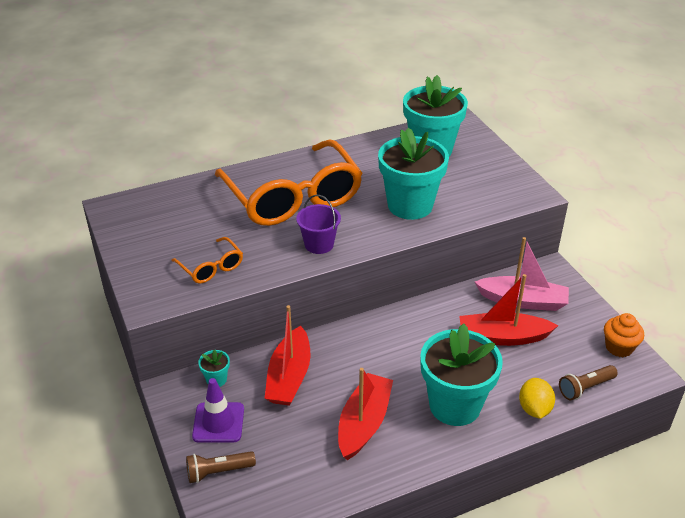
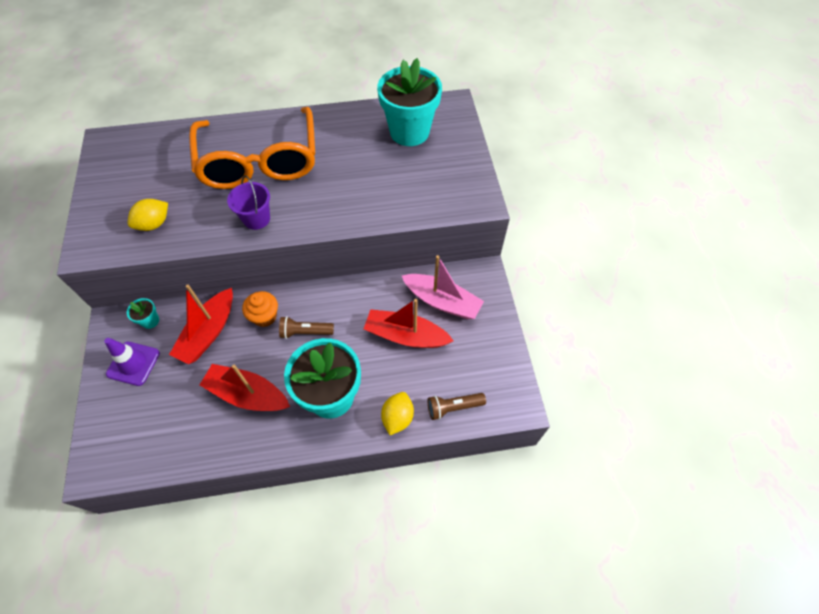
camera: 15 degrees right, 20 degrees up
(211, 267) = (154, 224): orange glasses -> yellow lemon
(218, 472) = (112, 411): brown flashlight -> brown flashlight (305, 332)
(364, 423) = (247, 394): red boat -> red boat turned 105 degrees counterclockwise
(410, 205) = (358, 192): turquoise flower pot -> none
(619, 347) = (505, 372): orange cupcake -> orange cupcake (264, 316)

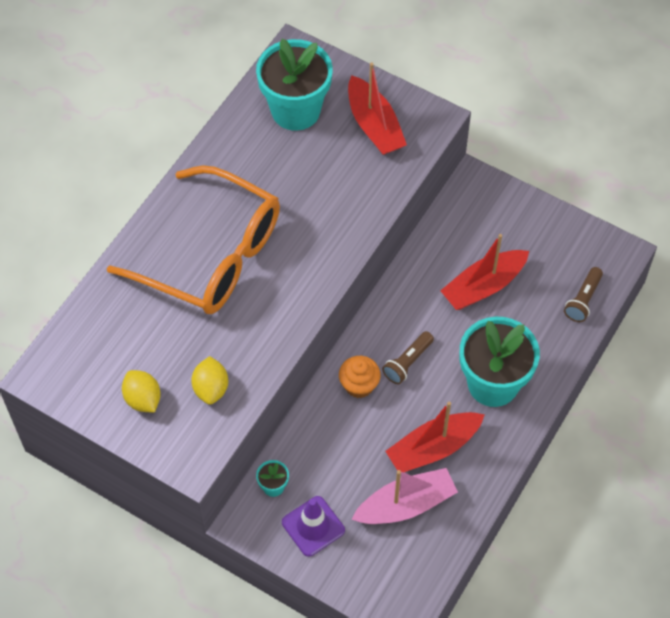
camera: 50 degrees left, 0 degrees up
(208, 332) = (334, 443): red boat -> red boat (374, 126)
(256, 218) = (287, 300): purple bucket -> none
(397, 417) = (557, 347): yellow lemon -> yellow lemon (143, 399)
(442, 301) = (474, 234): pink boat -> pink boat (406, 505)

